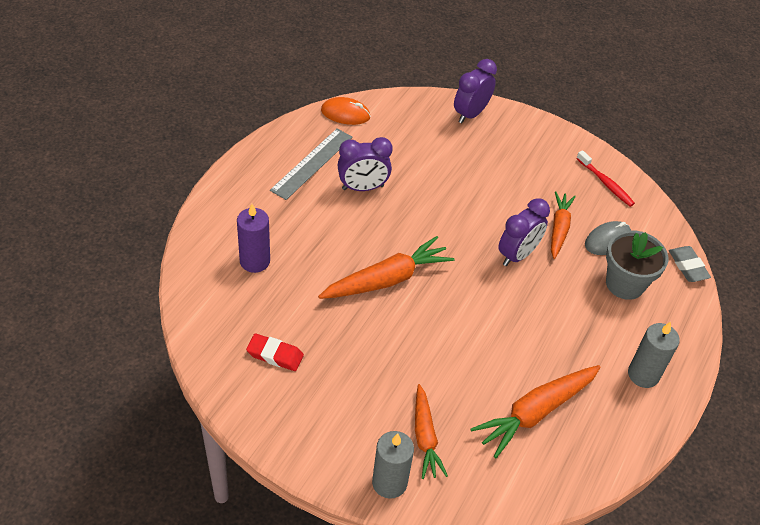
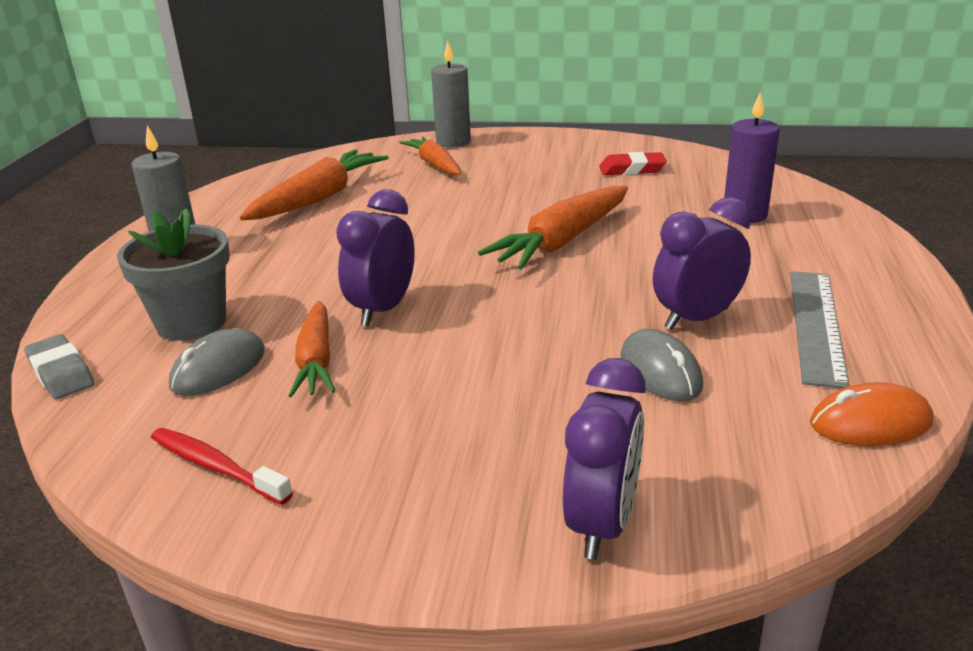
camera: 165 degrees right, 20 degrees down
(404, 164) = (660, 371): none -> grey mouse

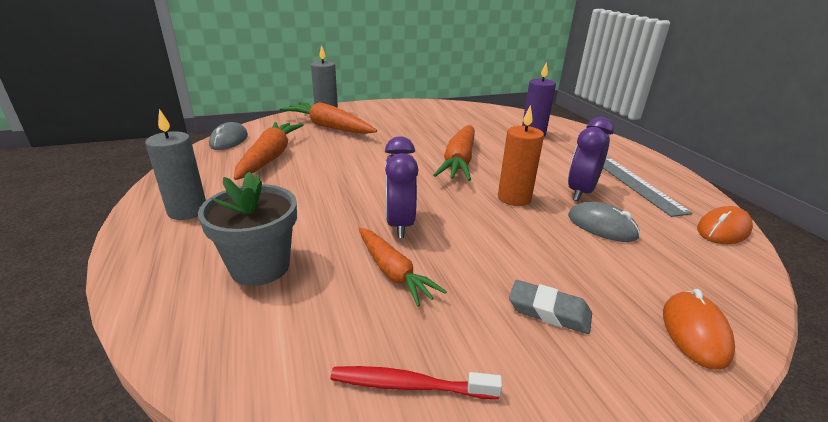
camera: 30 degrees left, 0 degrees up
(61, 373) = (173, 344): grey eraser -> grey eraser (549, 311)
(218, 369) = (323, 299): grey mouse -> grey mouse (229, 140)
(434, 164) = (329, 127): orange carrot -> orange carrot, size x1.54
(577, 307) = (514, 198): none -> orange candle
(602, 523) = (695, 332): purple clock -> orange mouse
(632, 169) = (449, 117): red eraser -> none

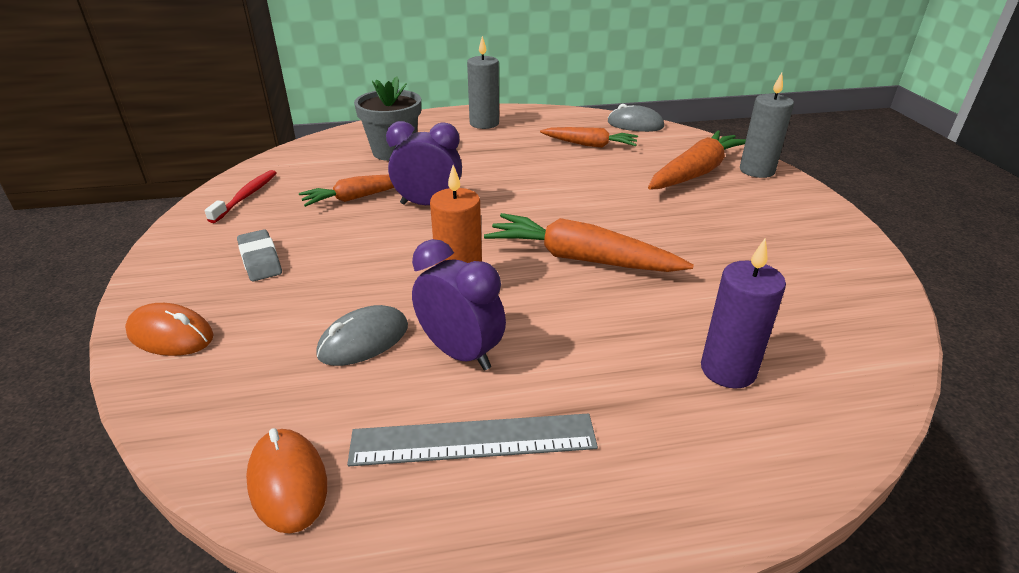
camera: 100 degrees right, 5 degrees up
(270, 157) = (589, 145): orange carrot -> orange carrot, size x0.65
(549, 311) = (260, 260): grey eraser -> grey eraser turned 60 degrees counterclockwise

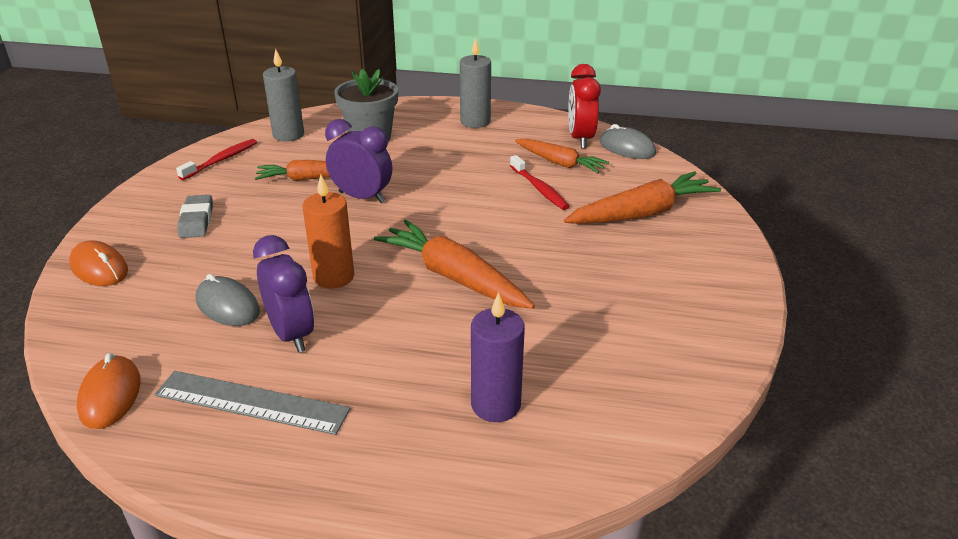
camera: 20 degrees right, 0 degrees up
(363, 340) = (228, 306): grey mouse -> grey mouse turned 60 degrees clockwise
(590, 123) = (580, 139): none -> red clock
(591, 168) = (539, 189): none -> red toothbrush
(757, 170) = (710, 223): grey candle -> grey candle (288, 135)

